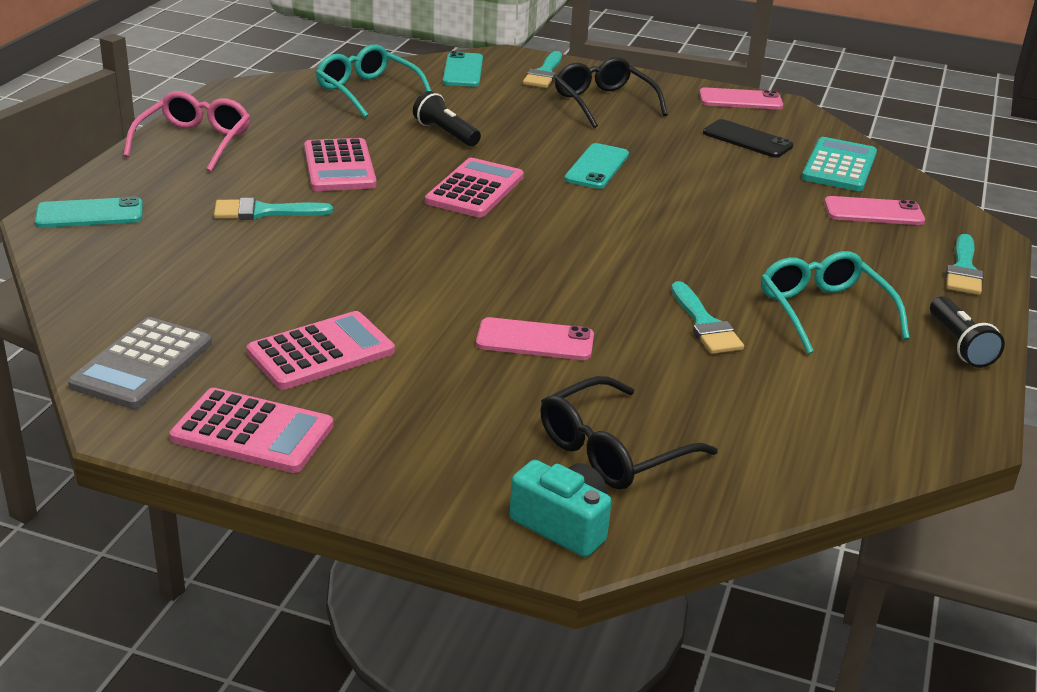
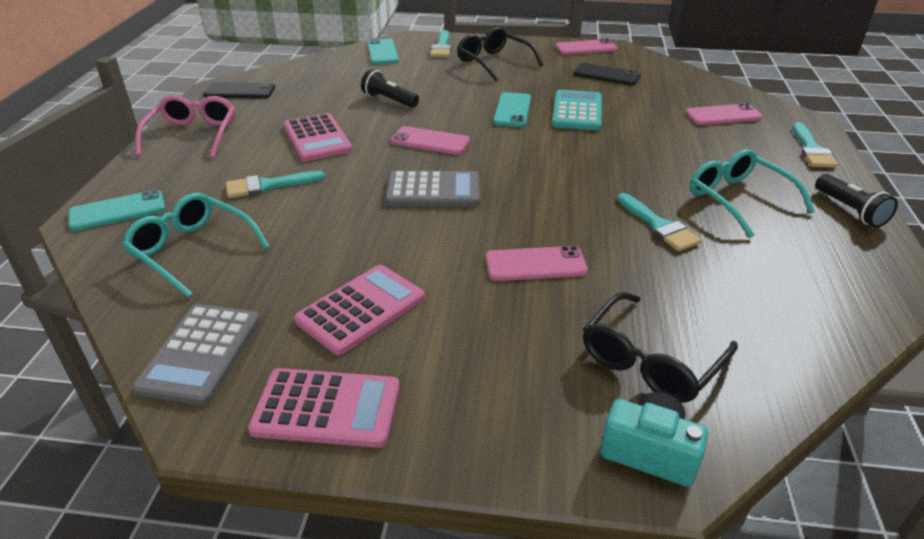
camera: 10 degrees left, 5 degrees up
(265, 97) = (239, 91): none -> black phone
(367, 91) = (317, 76): turquoise glasses -> turquoise glasses (191, 250)
(453, 246) = (433, 190): none -> grey calculator
(475, 189) = (430, 141): pink calculator -> pink phone
(839, 166) = (679, 85): turquoise calculator -> turquoise calculator (577, 111)

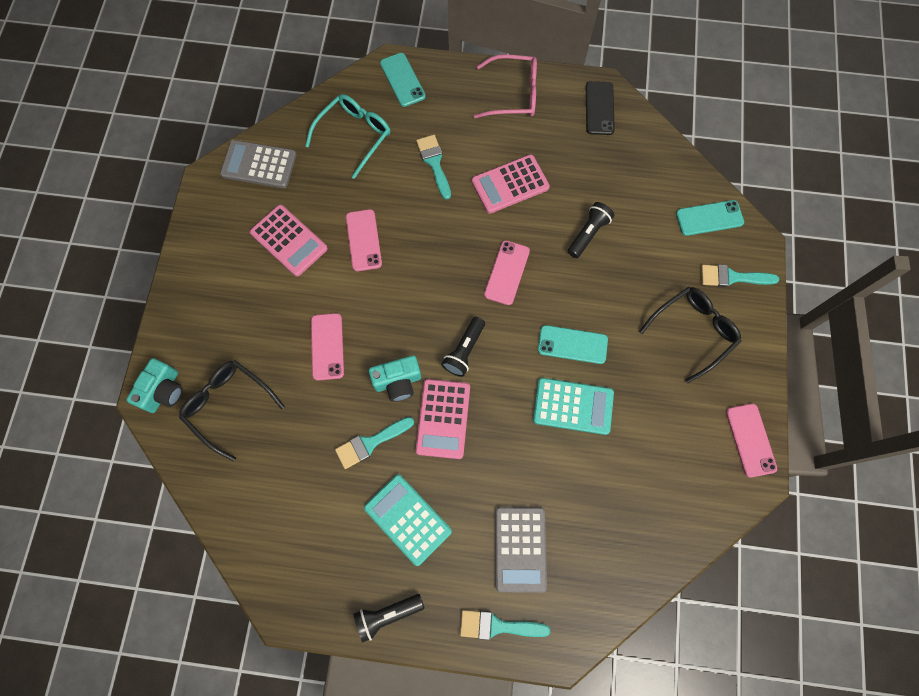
camera: 90 degrees right, 35 degrees up
(327, 408) = (212, 232): pink calculator -> pink calculator (443, 418)
(433, 190) = (425, 277): grey calculator -> grey calculator (520, 548)
(527, 166) = (464, 351): none -> black flashlight
(574, 208) = (398, 382): none -> turquoise camera
(606, 75) = (668, 451): black phone -> none
(723, 115) = (571, 557): pink phone -> pink phone (363, 240)
(737, 199) = (408, 519): turquoise glasses -> turquoise calculator

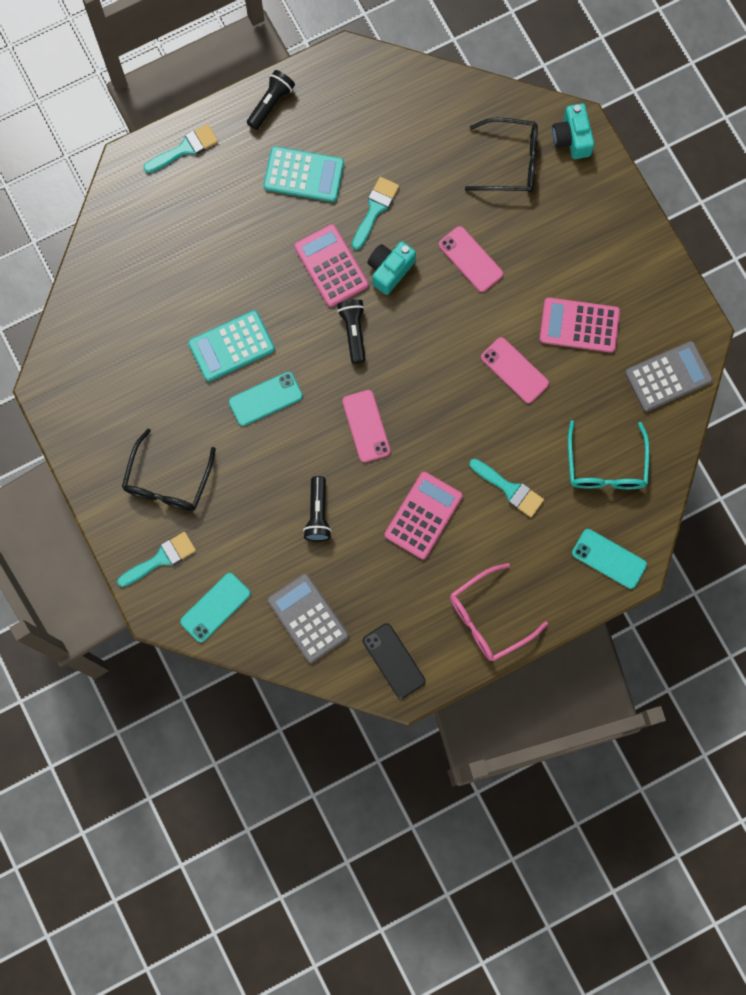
camera: 145 degrees right, 5 degrees up
(520, 548) = (203, 211): grey calculator -> grey calculator (308, 618)
(750, 440) = (67, 416): pink phone -> none

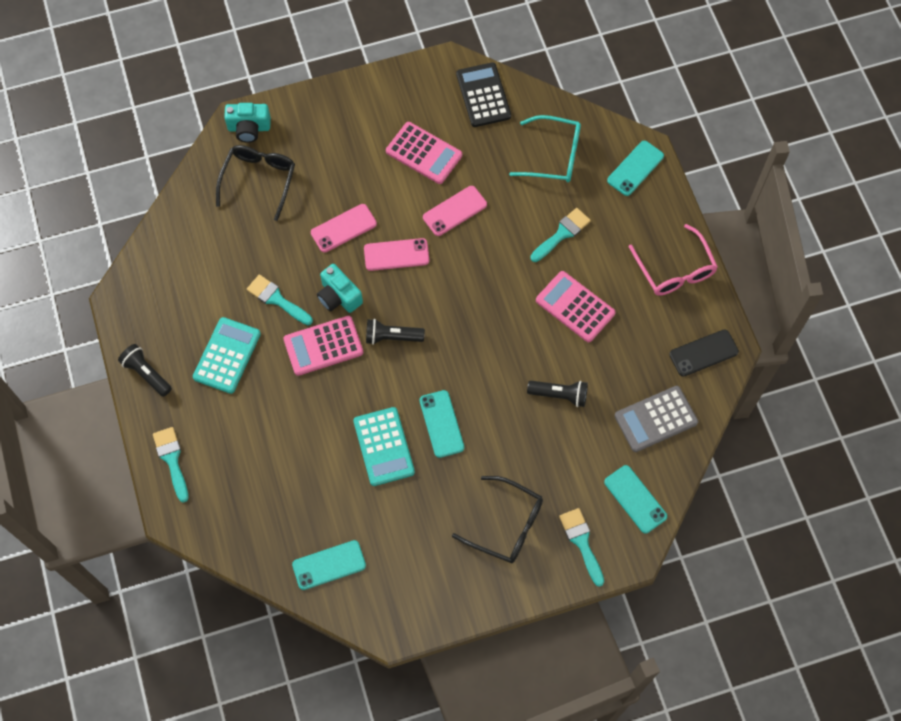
camera: 80 degrees left, 10 degrees down
(101, 317) = (329, 565): none -> turquoise phone
(366, 426) = (484, 341): pink phone -> pink phone (396, 254)
(579, 325) = (424, 153): pink calculator -> pink calculator turned 75 degrees counterclockwise
(668, 377) = (483, 95): grey calculator -> black calculator

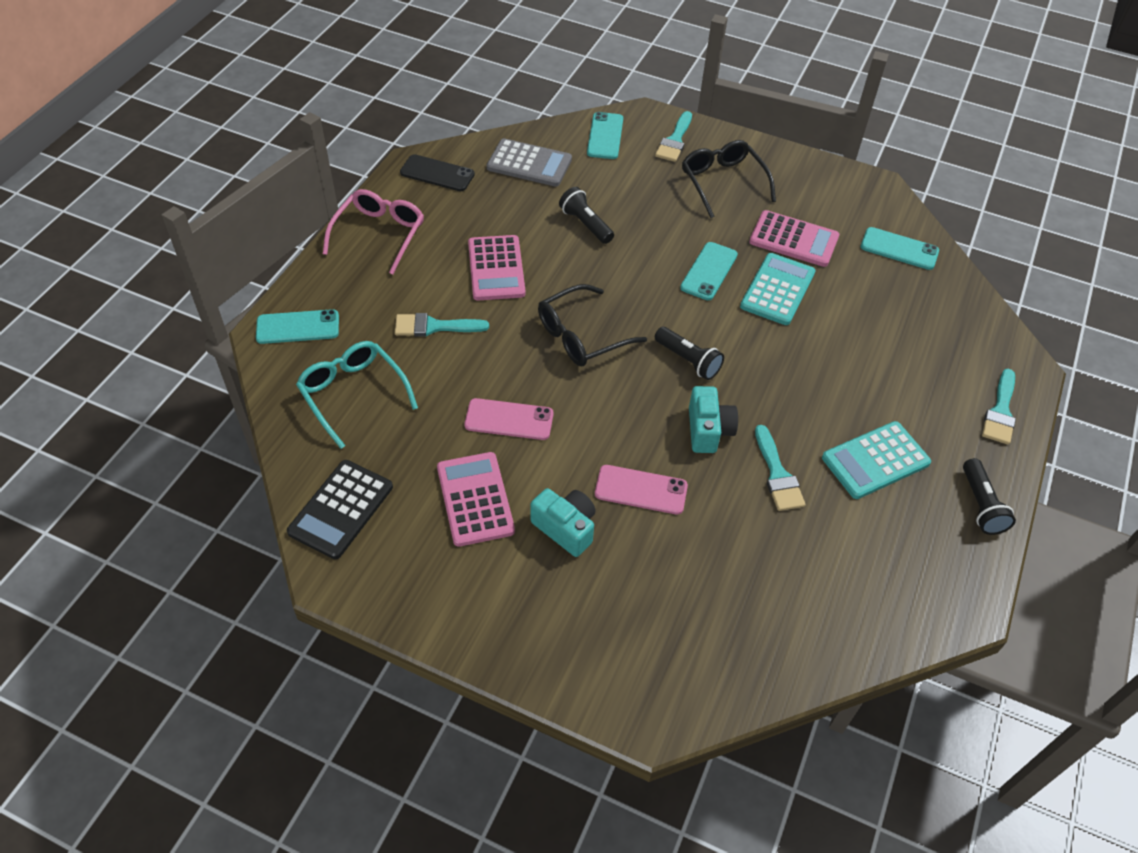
camera: 140 degrees left, 15 degrees down
(249, 128) = (646, 697): turquoise camera -> turquoise camera (565, 528)
(259, 179) = (689, 619): black glasses -> black glasses (580, 336)
(323, 346) = (764, 400): pink calculator -> pink calculator (793, 239)
(396, 254) = (611, 424): pink phone -> none

